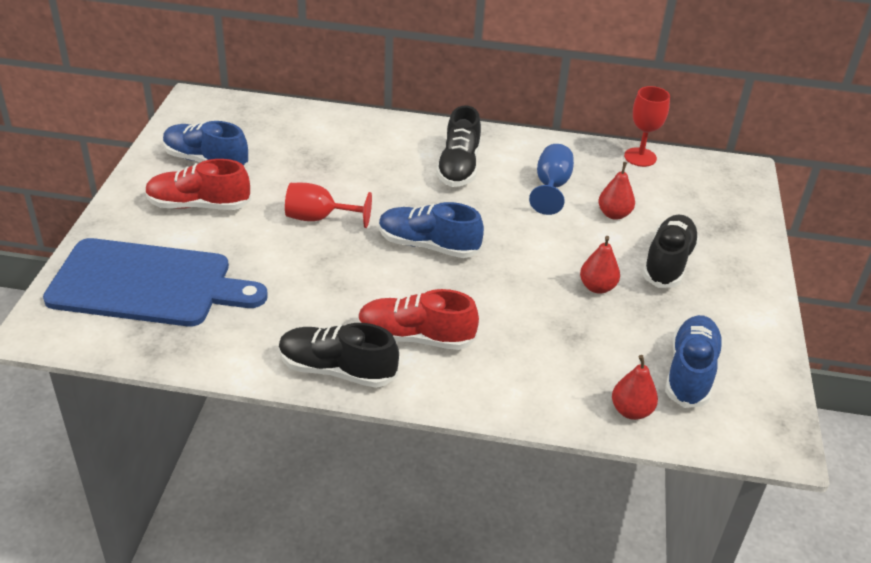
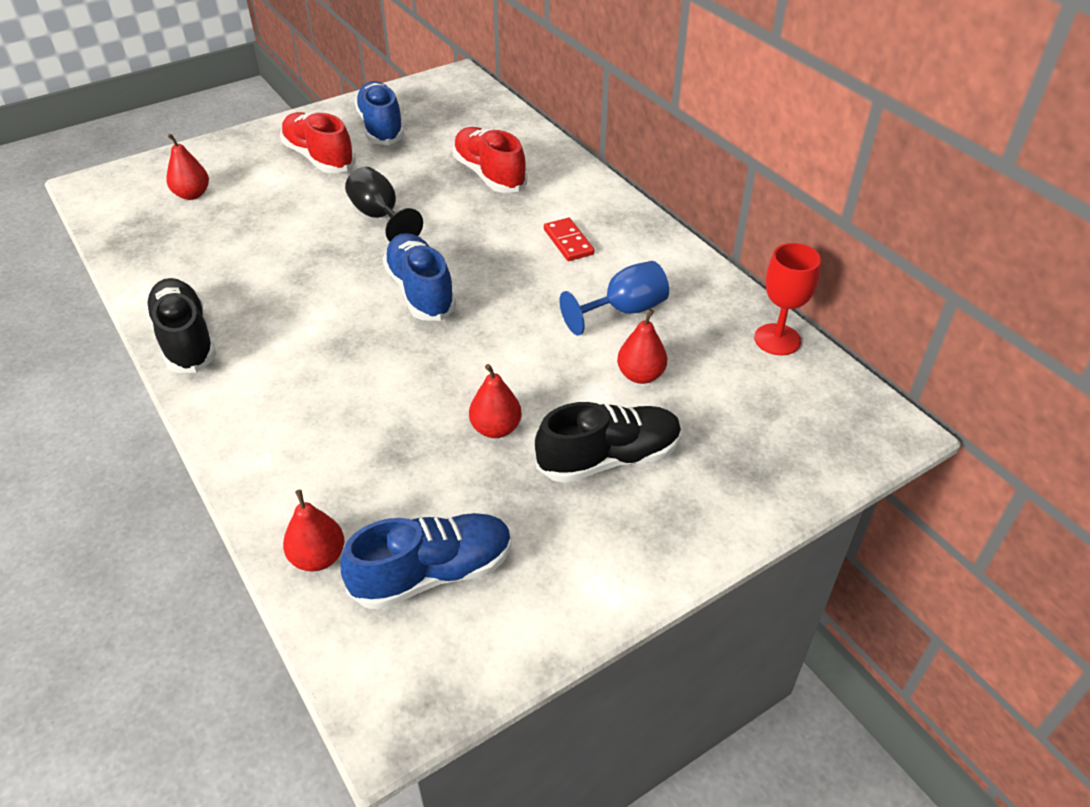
camera: 50 degrees right, 5 degrees up
(147, 284) = (192, 194): blue cutting board -> red pear
(319, 218) = (380, 217): red goblet -> black goblet
(415, 337) = (277, 357): red shoe -> red shoe (489, 175)
(458, 167) = (568, 242): black shoe -> red domino

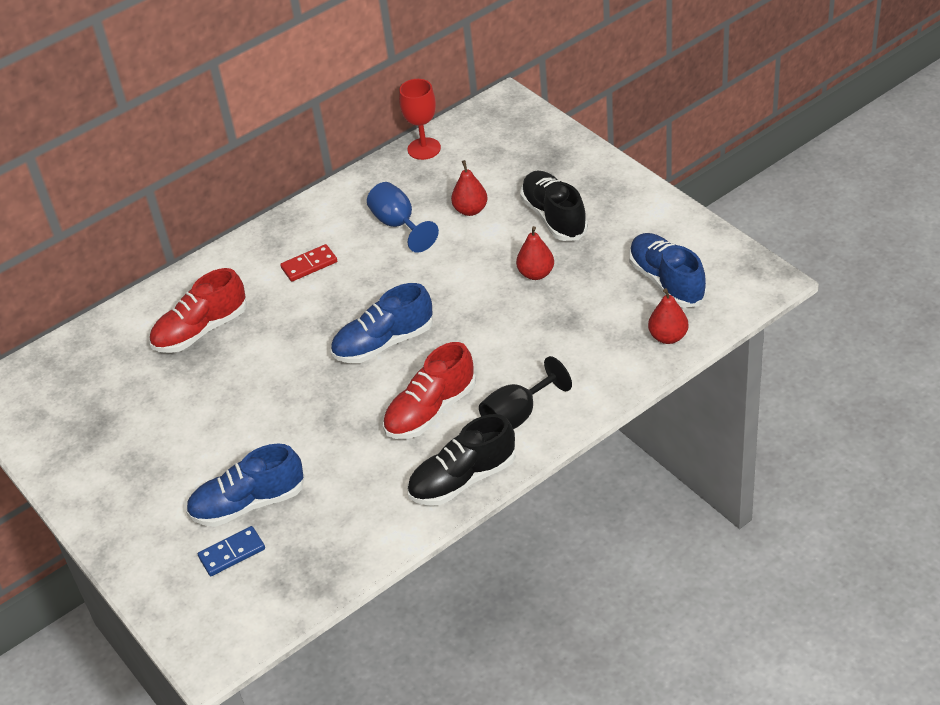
camera: 90 degrees left, 0 degrees up
(192, 194) = (232, 553): red pear -> blue domino
(319, 158) = (162, 466): red shoe -> red shoe (430, 410)
(380, 217) = (273, 393): black goblet -> black goblet (518, 415)
(381, 128) = (103, 429): blue shoe -> blue shoe (248, 503)

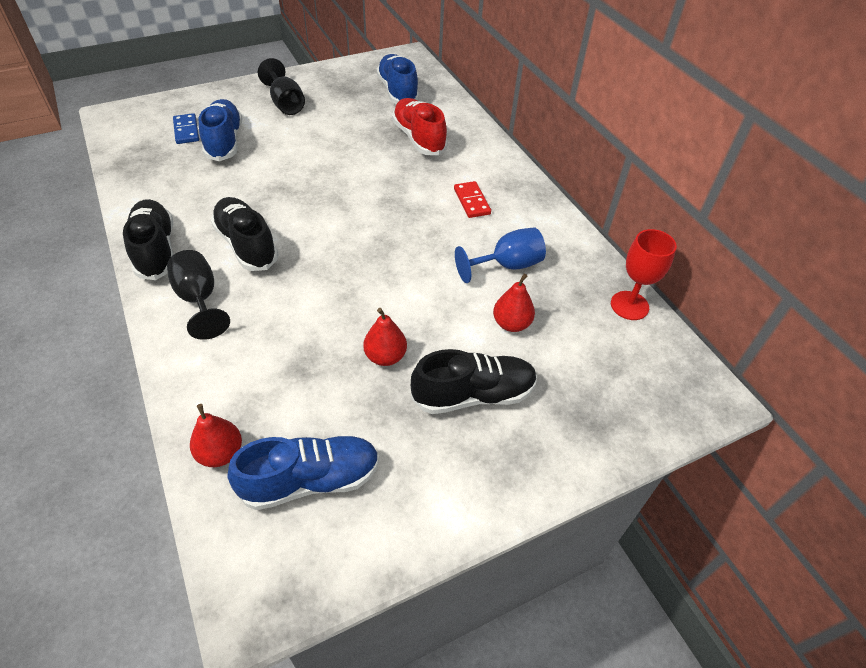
camera: 95 degrees right, 5 degrees up
(146, 476) = (285, 104): none -> black goblet
(384, 343) = (347, 230): blue shoe -> blue shoe (398, 92)
(430, 410) = (247, 245): red shoe -> black shoe

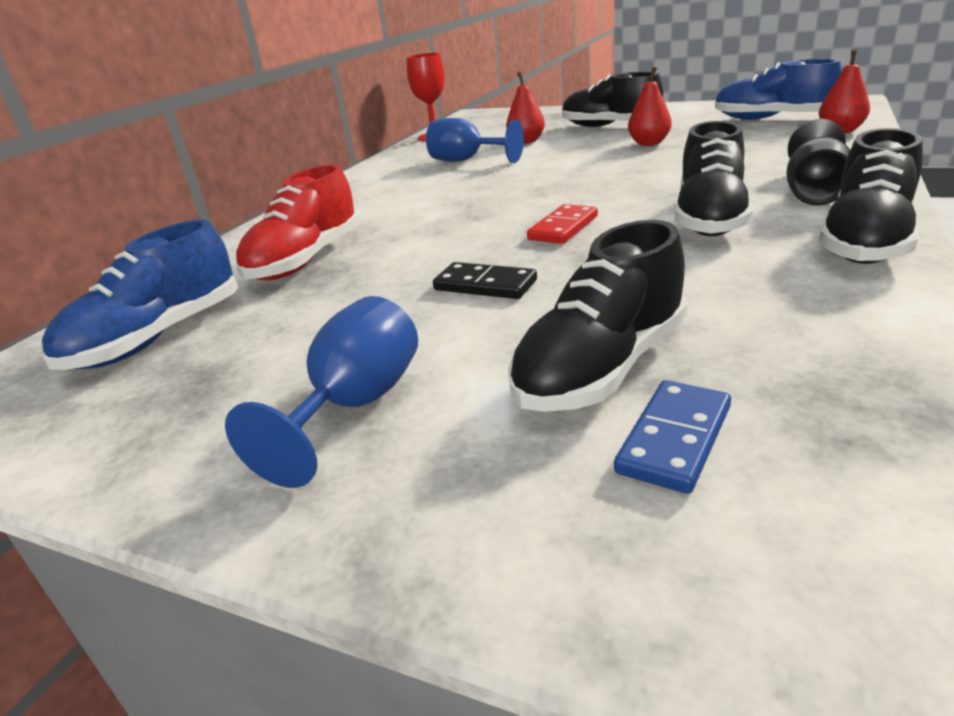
camera: 125 degrees left, 20 degrees down
(224, 142) = (601, 368): blue shoe -> black shoe
(285, 104) = (356, 406): black goblet -> blue goblet
(309, 157) = (485, 285): none -> black domino
(471, 201) = (399, 196): red domino -> red domino (563, 228)

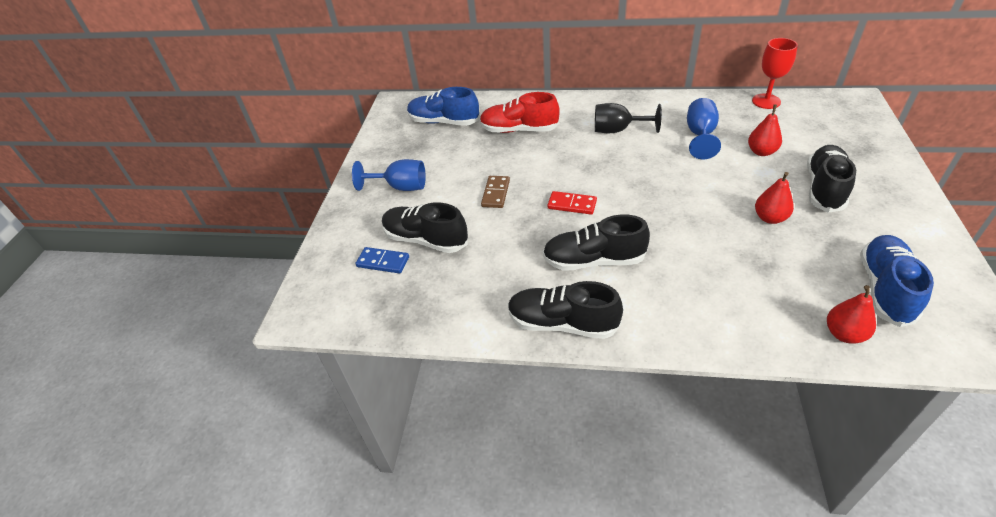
camera: 75 degrees right, 15 degrees up
(485, 285) = (496, 193): black domino -> brown domino
(814, 193) = (651, 307): black goblet -> black goblet (618, 130)

